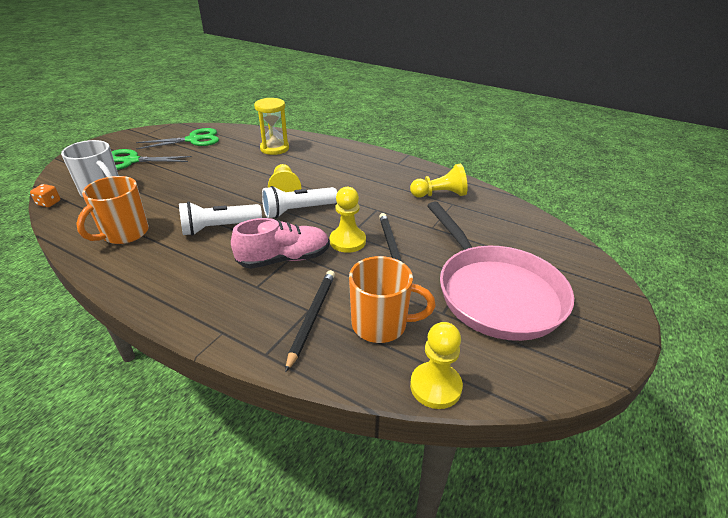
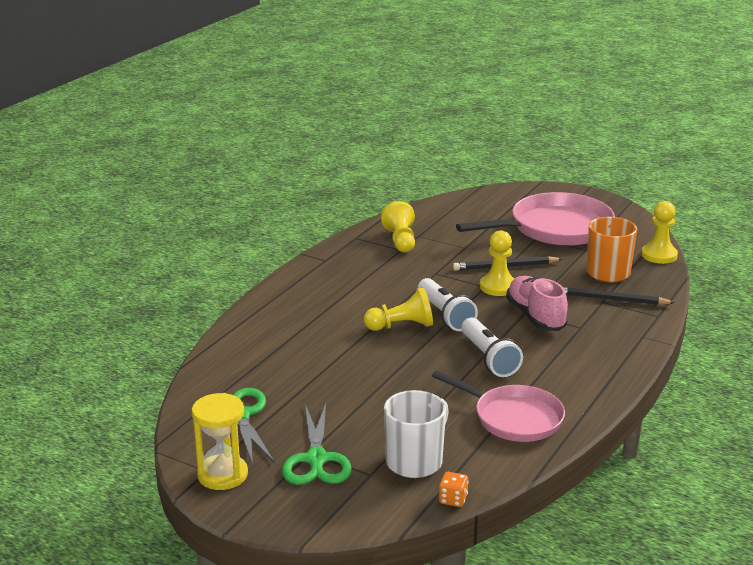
camera: 90 degrees left, 10 degrees down
(124, 233) = (513, 418): orange mug -> pink pan
(274, 148) = (277, 343): yellow hourglass -> yellow hourglass (222, 475)

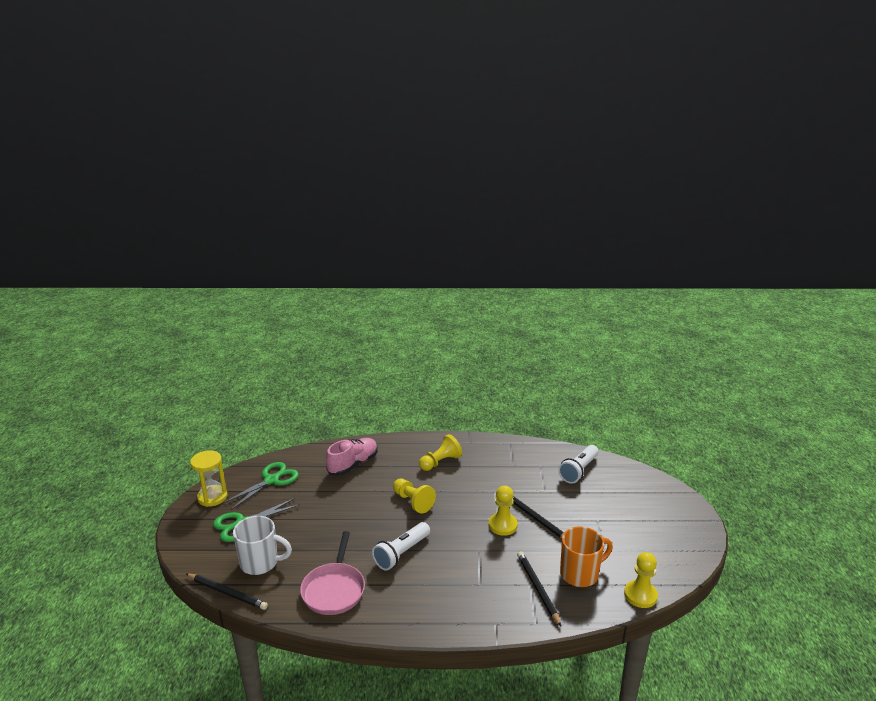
camera: 60 degrees right, 0 degrees up
(400, 240) = (525, 461): yellow pawn -> yellow pawn (440, 462)
(445, 315) = (442, 515): white flashlight -> white flashlight (579, 471)
(453, 499) = (227, 593): orange dice -> black pencil
(535, 317) = (476, 557): pink shoe -> pink shoe (353, 464)
(555, 229) = (622, 524): pink pan -> none

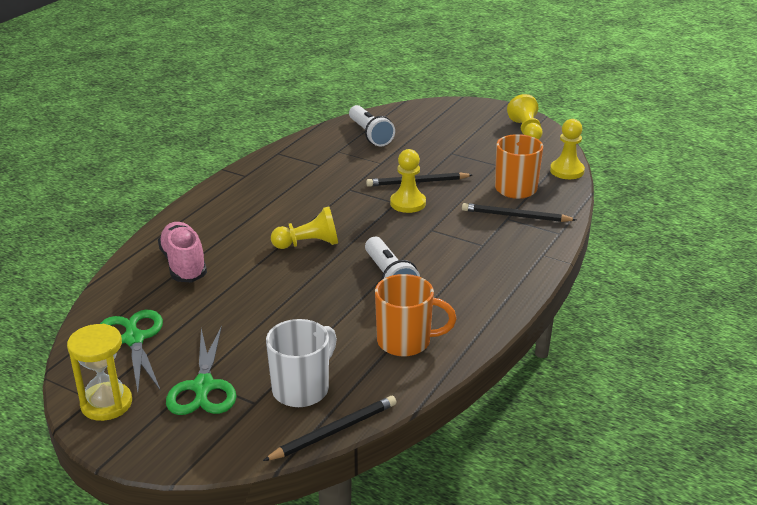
camera: 60 degrees left, 5 degrees up
(334, 589) = (405, 342): pink pan -> orange mug
(440, 462) = (257, 204): yellow pawn -> yellow pawn (526, 130)

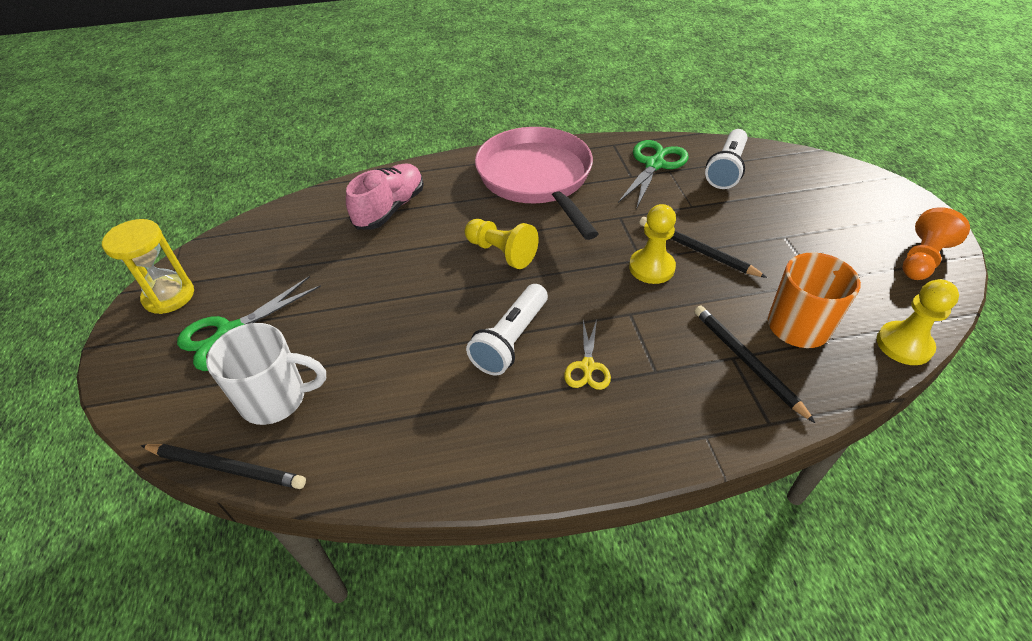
camera: 50 degrees right, 15 degrees up
(134, 339) = (265, 252): green scissors -> green scissors (654, 164)
(260, 196) = (537, 178): none -> pink pan
(405, 342) = (417, 425): orange mug -> none
(448, 263) = (587, 367): none -> yellow scissors
(526, 130) = (922, 259): yellow pawn -> orange pawn

